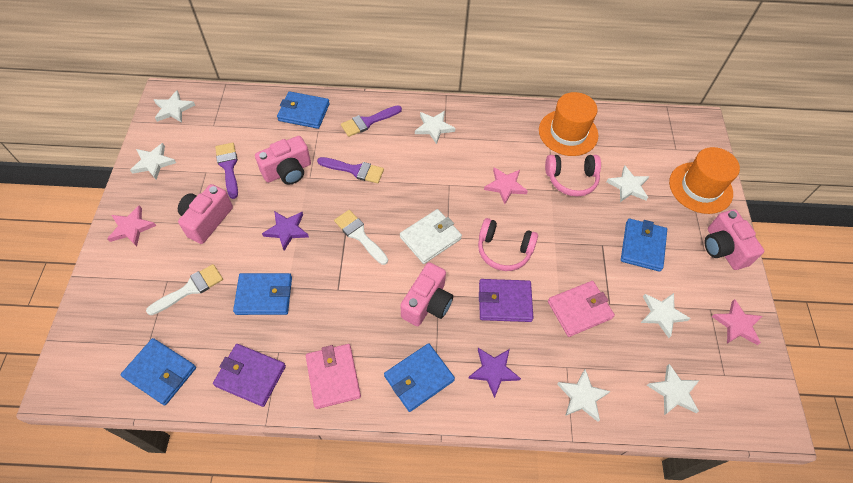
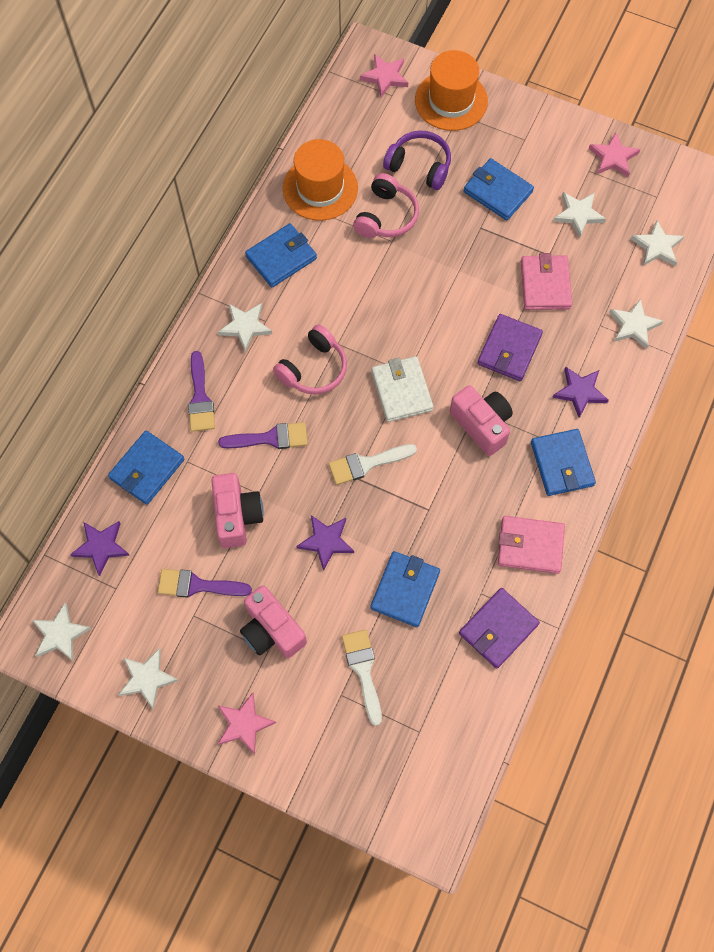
camera: 65 degrees left, 10 degrees up
(160, 372) = (459, 724): blue wallet -> blue wallet (281, 257)
(240, 108) = (101, 547): none -> purple star
(355, 170) = (270, 438): purple brush -> purple brush turned 45 degrees clockwise
(504, 250) = (448, 324): pink headphones -> pink headphones (313, 369)
(505, 186) = (365, 286): pink star -> pink star (385, 77)
(628, 186) = (419, 166): white star -> purple headphones
(723, 248) = (530, 122): pink camera -> none

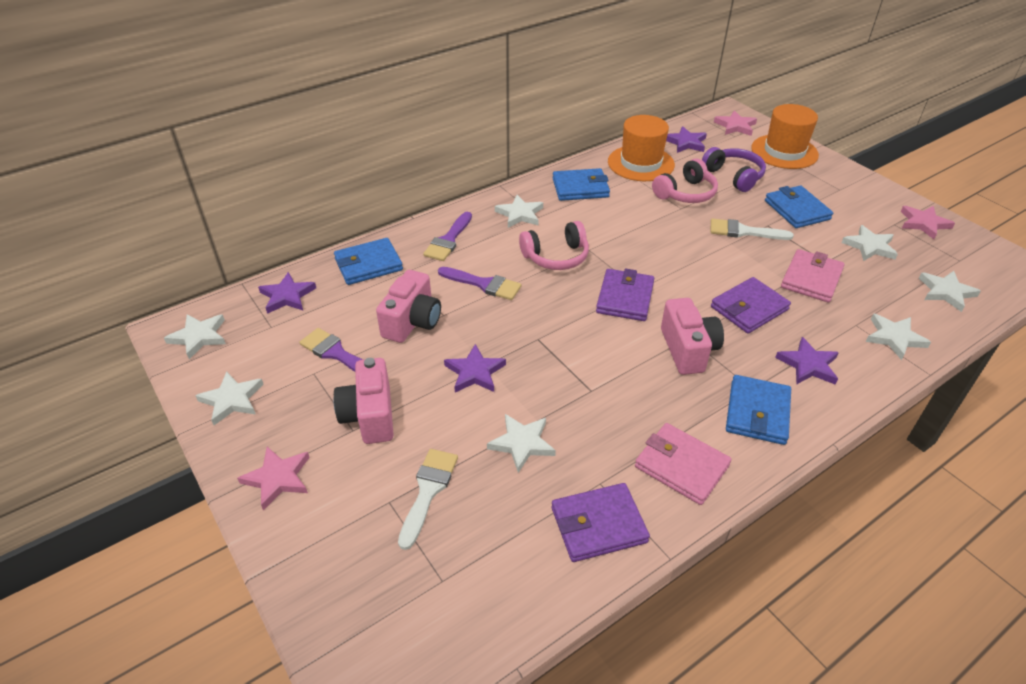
camera: 30 degrees right, 25 degrees down
(348, 131) = (686, 143): none -> purple star
(366, 464) = (555, 333): white brush -> white brush (743, 231)
(402, 390) = (625, 298): white wallet -> purple wallet
(405, 590) = (522, 443): blue wallet -> white star

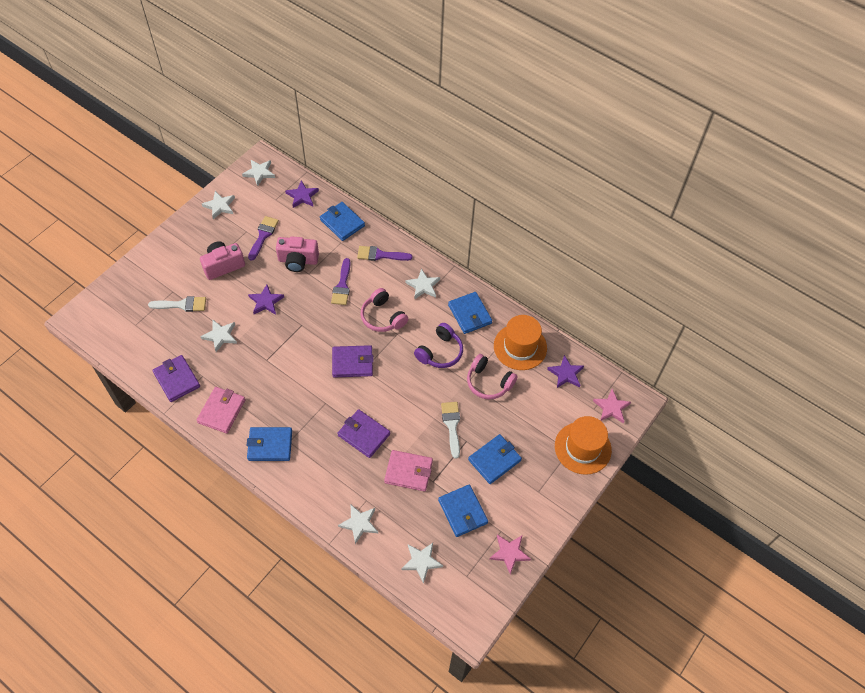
camera: 70 degrees right, 15 degrees up
(278, 478) = (177, 244): pink star -> none
(688, 350) = (313, 404): pink camera -> none
(734, 176) = (527, 413): purple headphones -> purple headphones (440, 352)
(808, 365) = (318, 471): purple star -> none
(870, 246) = (462, 512): white star -> blue wallet

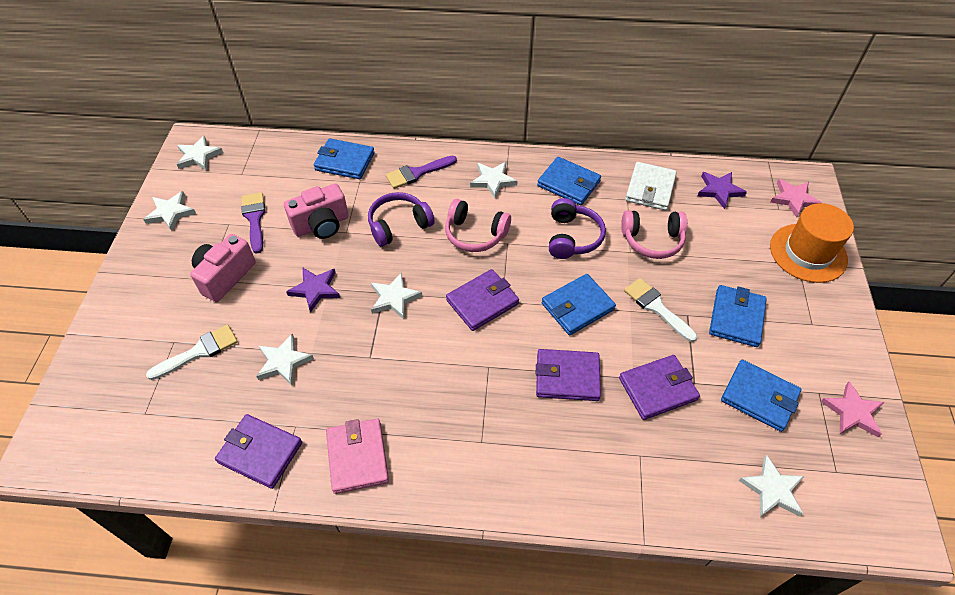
camera: 30 degrees left, 5 degrees down
(270, 445) = (459, 462): blue wallet -> blue wallet (577, 306)
(302, 196) = (273, 156): purple star -> none
(342, 286) = (399, 225): purple brush -> purple headphones
(359, 523) = (658, 491): white star -> white star (394, 298)
(408, 472) = (658, 389): pink wallet -> purple wallet
(520, 347) = (650, 188): orange hat -> white wallet

